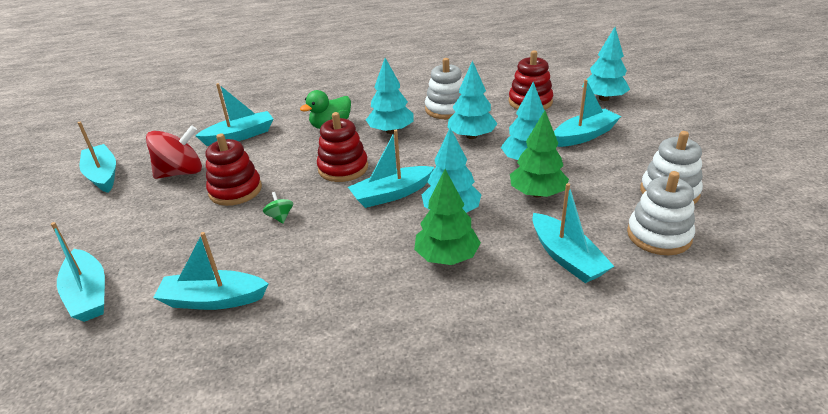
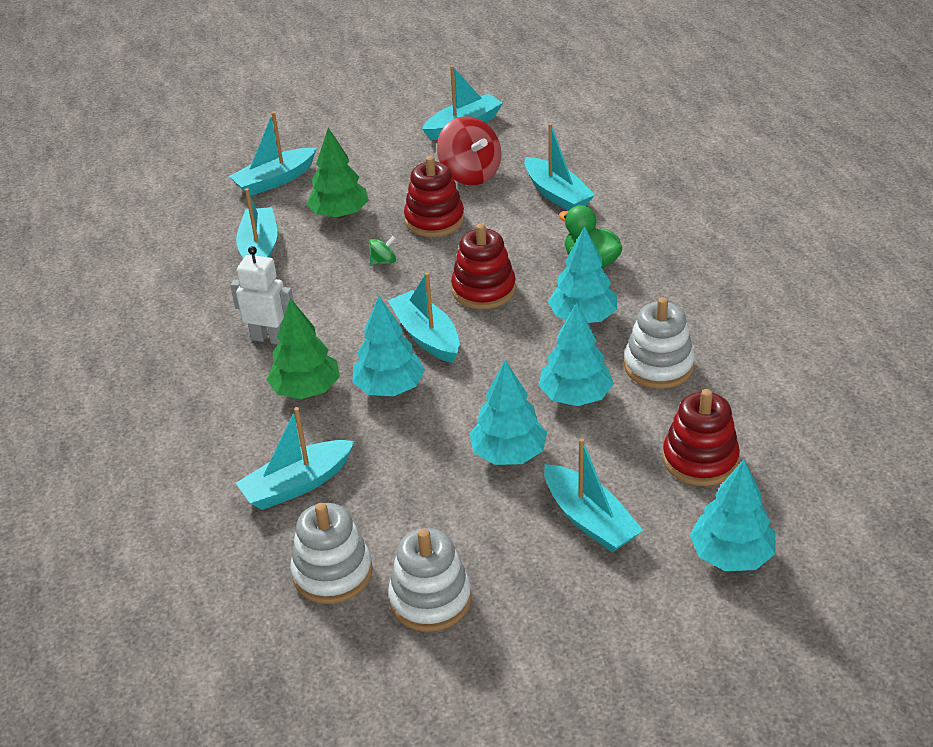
camera: 85 degrees right, 5 degrees up
(367, 284) = (269, 338): none -> white robot
(537, 193) = (427, 463): green tree -> green tree (340, 214)

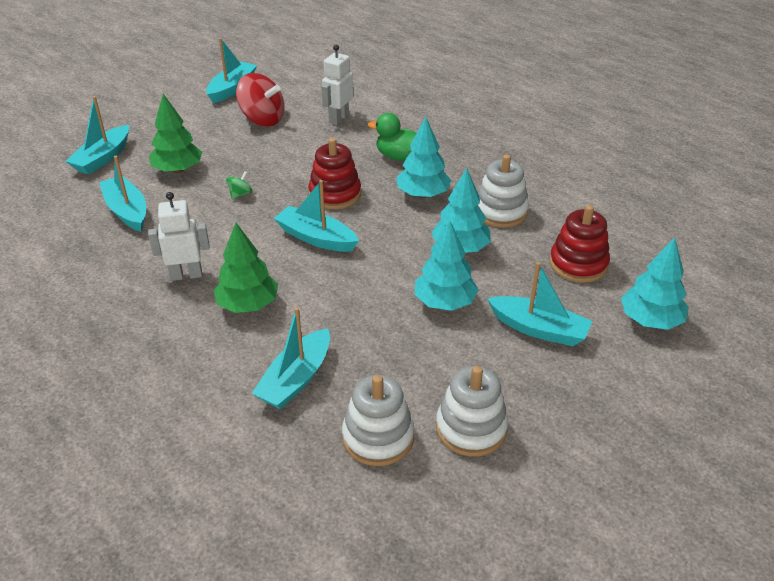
camera: 30 degrees left, 0 degrees up
(389, 388) = (316, 283): turquoise tree -> none
(434, 220) = (259, 156): red stacking toy -> none
(557, 194) = (338, 119): turquoise boat -> white robot

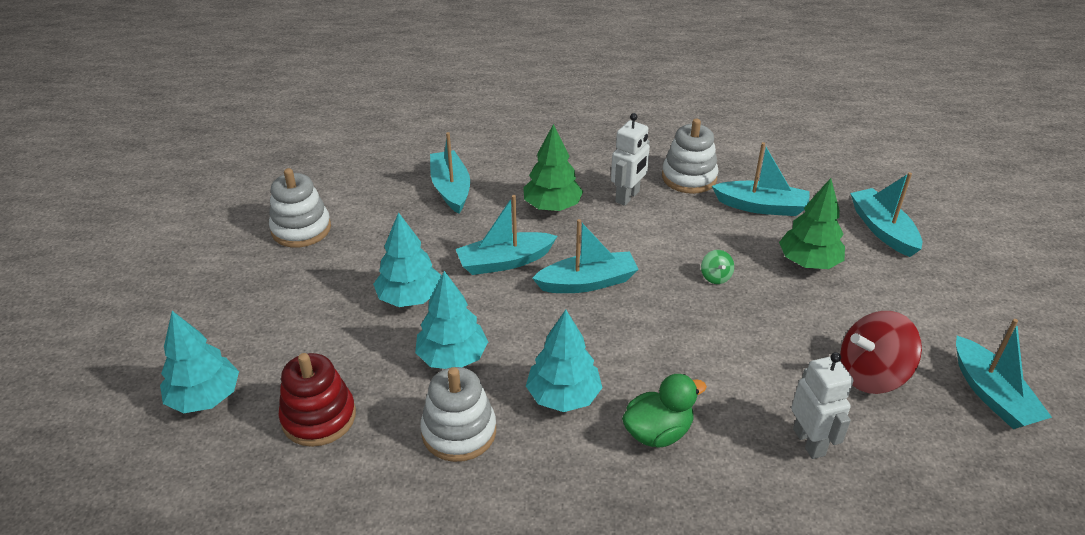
camera: 135 degrees right, 0 degrees up
(335, 194) = (642, 334): red stacking toy -> none
(378, 437) = (358, 192): white stacking toy -> white stacking toy (689, 177)
(539, 329) = (307, 325): turquoise boat -> turquoise boat (504, 262)

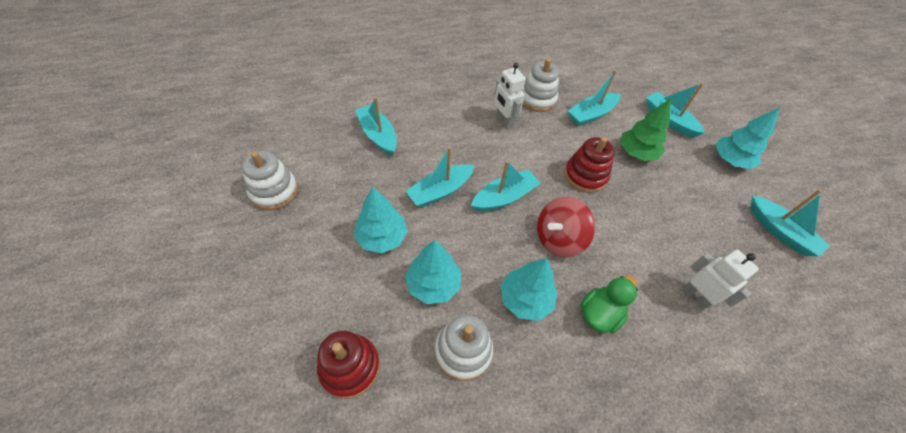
camera: 20 degrees left, 15 degrees up
(205, 397) = (246, 373): turquoise tree -> turquoise tree (730, 160)
(552, 206) = (456, 138): green tree -> none
(627, 197) = (504, 121): white robot -> white robot turned 135 degrees clockwise
(715, 277) = (585, 176): green spinning top -> red stacking toy
(761, 206) = (591, 115): turquoise boat -> turquoise boat turned 150 degrees clockwise
(871, 375) = (708, 233): red spinning top -> red spinning top (558, 239)

